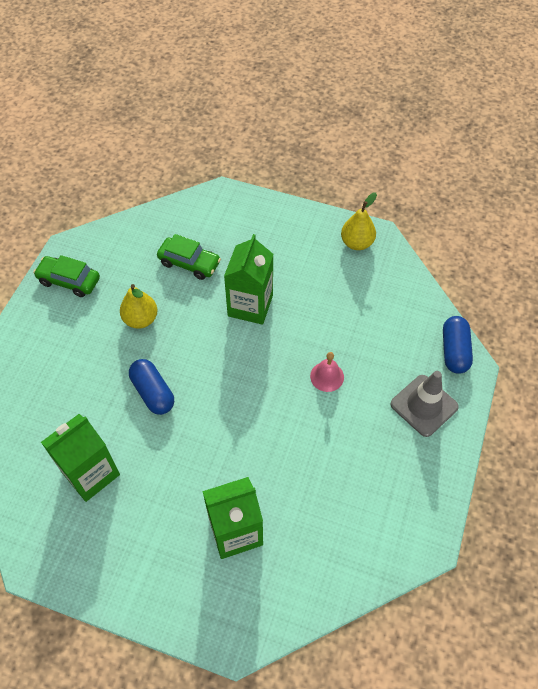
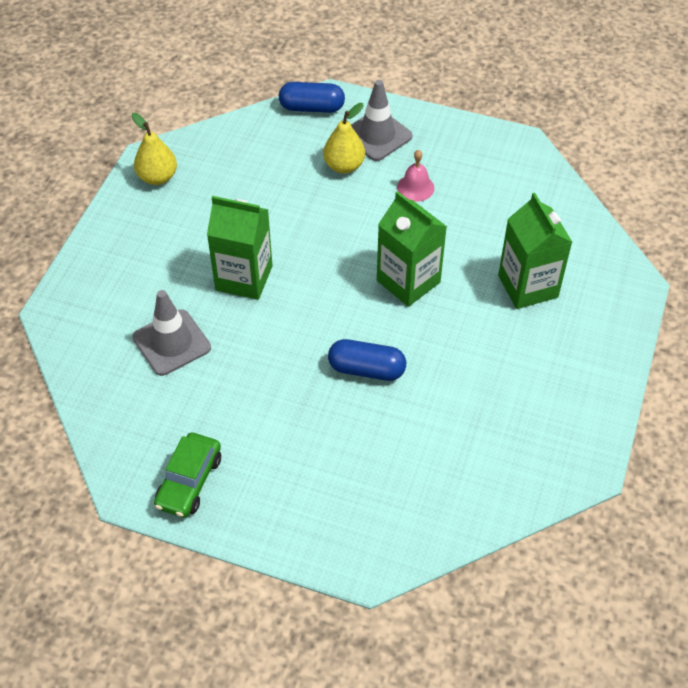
camera: 90 degrees left, 5 degrees down
(91, 473) = (475, 423): green carton -> green carton (408, 281)
(141, 319) = (259, 390): yellow pear -> yellow pear (344, 166)
(153, 392) = (366, 369): blue capsule -> blue capsule turned 45 degrees clockwise
(189, 263) = (171, 342): green car -> grey traffic cone
(327, 376) = (343, 210): pink bell -> pink bell (415, 187)

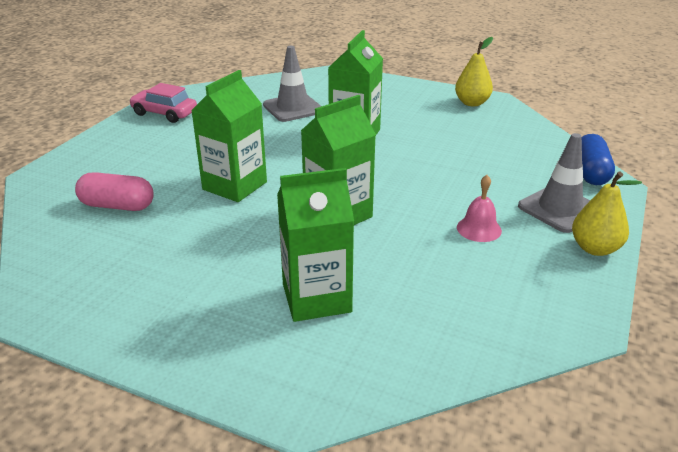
camera: 95 degrees right, 20 degrees down
(189, 481) = (164, 113): green car -> pink car
(344, 166) = (505, 187): yellow pear -> yellow pear (595, 248)
(366, 369) = (234, 186): blue capsule -> green carton
(419, 464) = (117, 206): none -> pink capsule

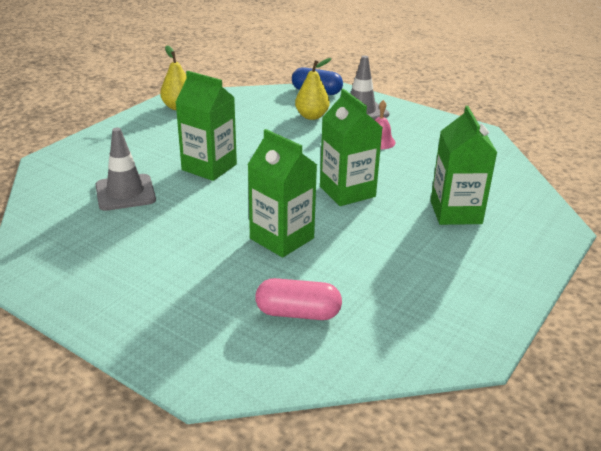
camera: 80 degrees left, 0 degrees up
(117, 206) = (298, 313): pink capsule -> pink capsule turned 75 degrees clockwise
(164, 113) = (76, 282): pink car -> none
(595, 248) = (408, 112): yellow pear -> yellow pear (312, 116)

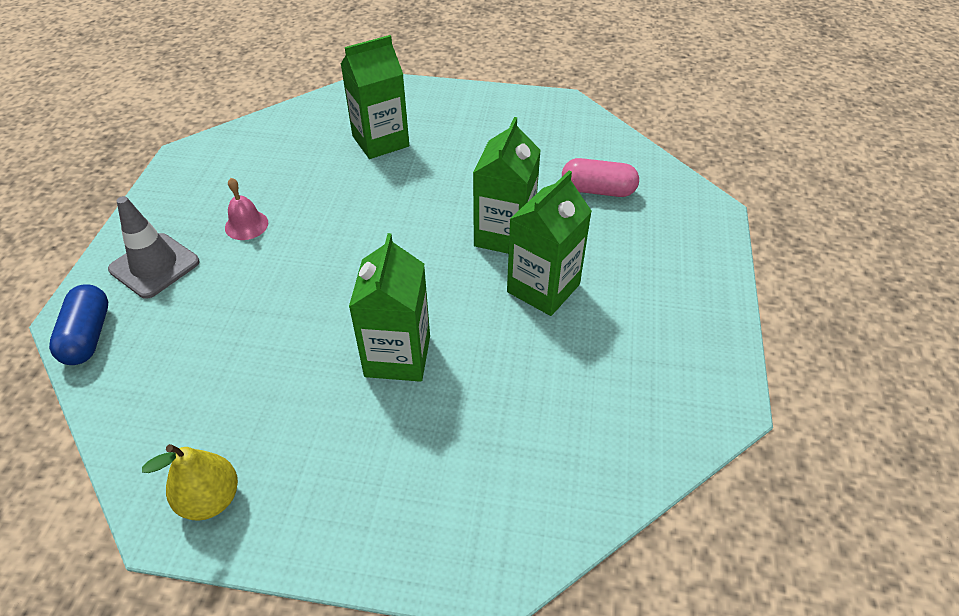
camera: 115 degrees left, 15 degrees up
(125, 193) = (512, 410): grey traffic cone -> none
(298, 313) = (598, 190): pink capsule -> pink capsule turned 60 degrees counterclockwise
(312, 116) = (190, 310): yellow pear -> none
(347, 191) = (384, 217): green carton -> green carton (543, 288)

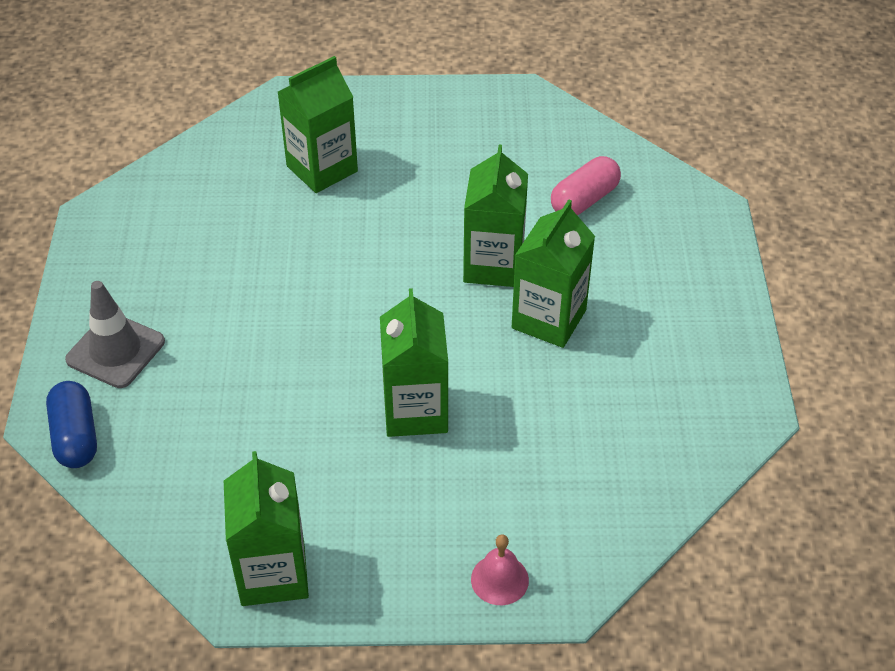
camera: 10 degrees left, 0 degrees up
(210, 499) = (273, 573): yellow pear -> green carton
(246, 225) = (201, 290): pink bell -> pink bell (499, 579)
(598, 190) = (584, 200): pink capsule -> pink capsule turned 45 degrees counterclockwise

